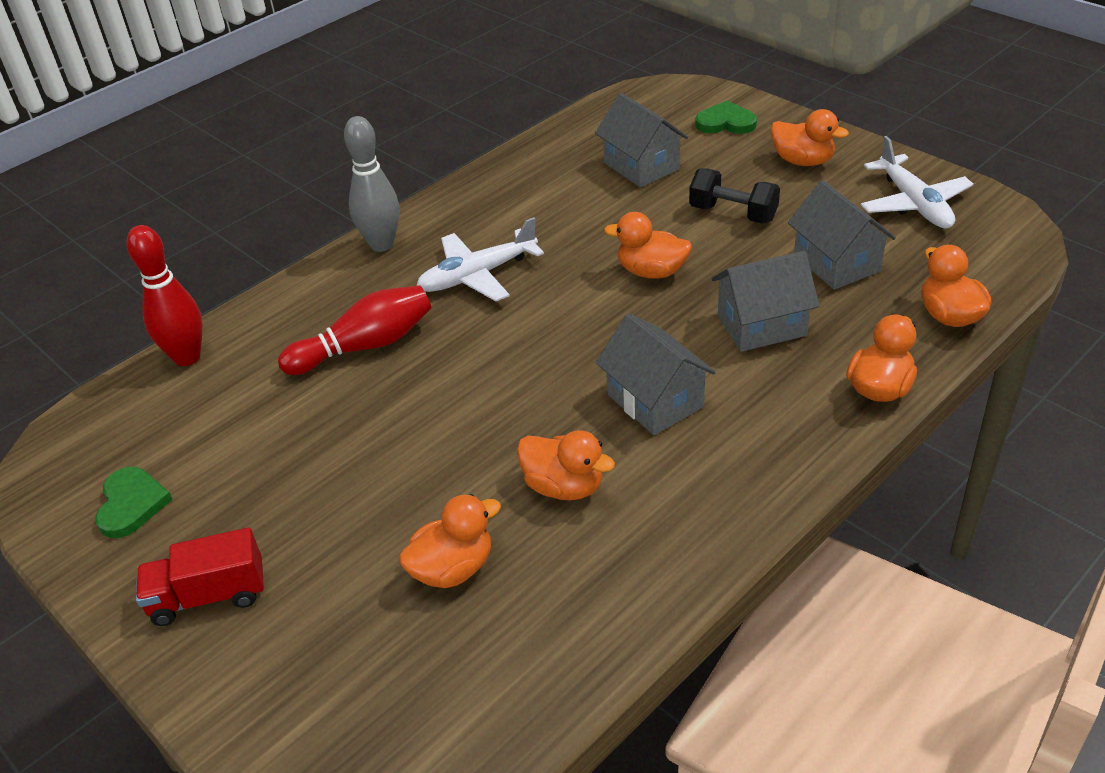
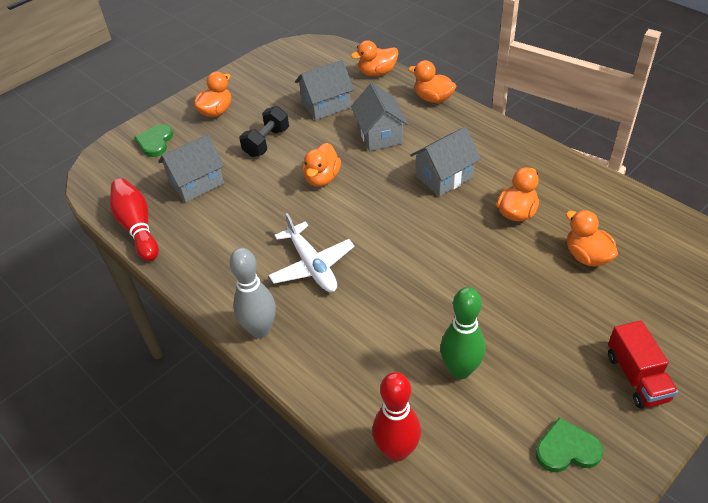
camera: 90 degrees left, 5 degrees up
(277, 411) = (460, 370): none -> green bowling pin
(365, 346) = (388, 324): red bowling pin -> red bowling pin (137, 227)
(914, 203) = (274, 74): white plane -> none

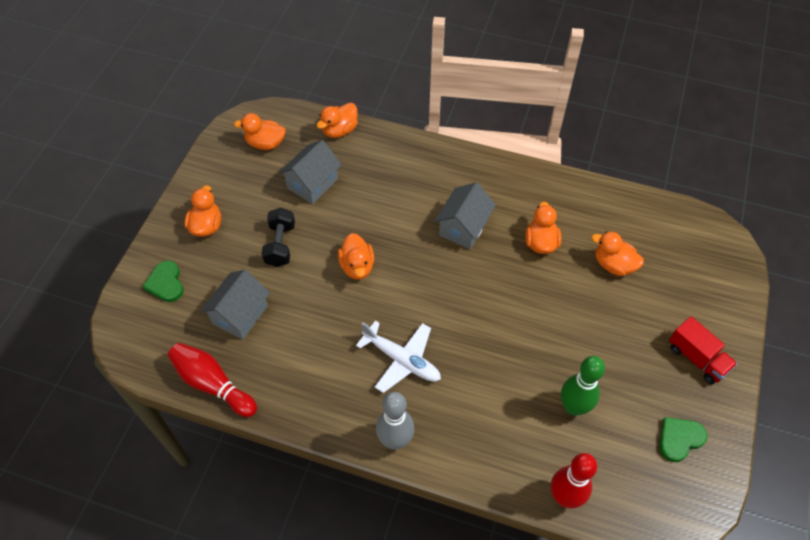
camera: 30 degrees left, 10 degrees up
(379, 135) = (382, 201): grey house -> none
(433, 98) = (408, 145): orange duck -> orange duck (265, 143)

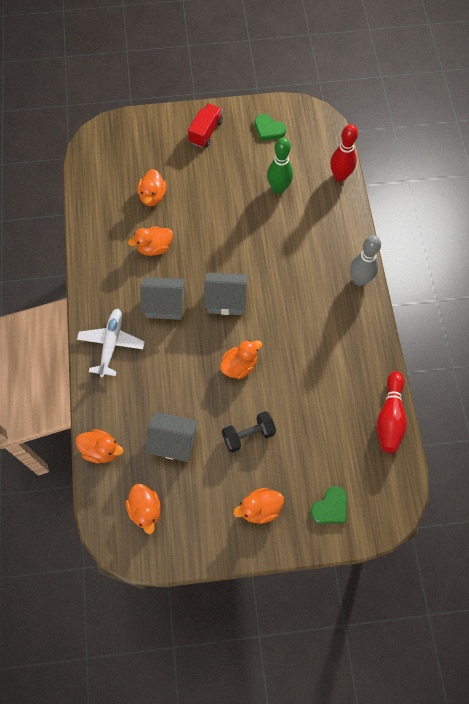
camera: 115 degrees left, 10 degrees up
(240, 314) = (326, 431): grey house -> grey house (226, 300)
(401, 360) = (300, 300): white plane -> white plane (111, 344)

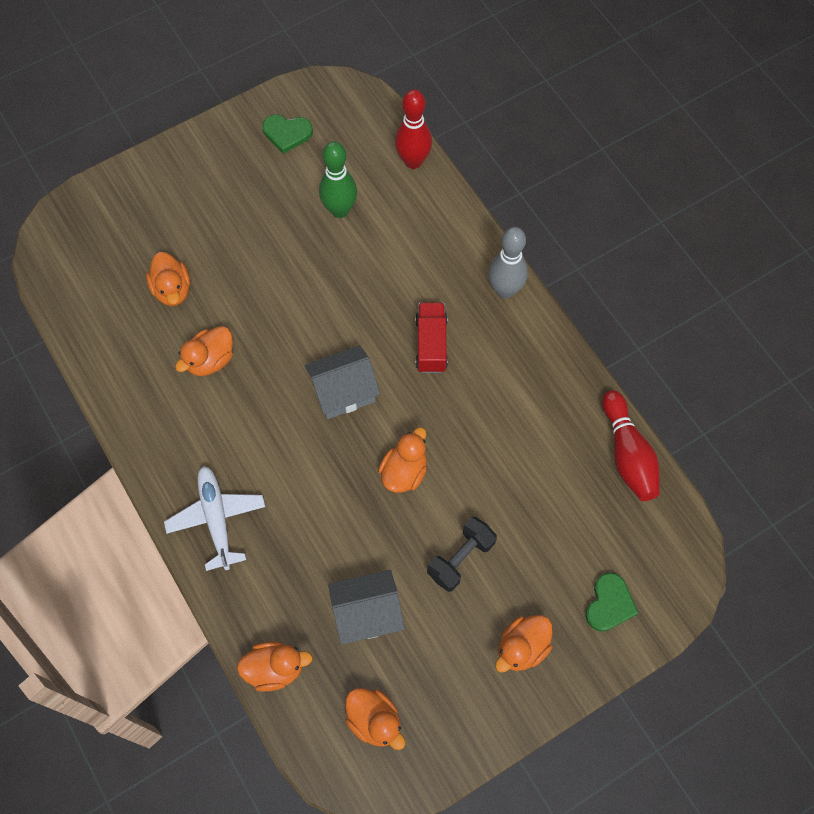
camera: 25 degrees left, 0 degrees up
(165, 305) = (264, 433): grey house -> none
(206, 132) = (203, 171): red truck -> red truck (431, 344)

